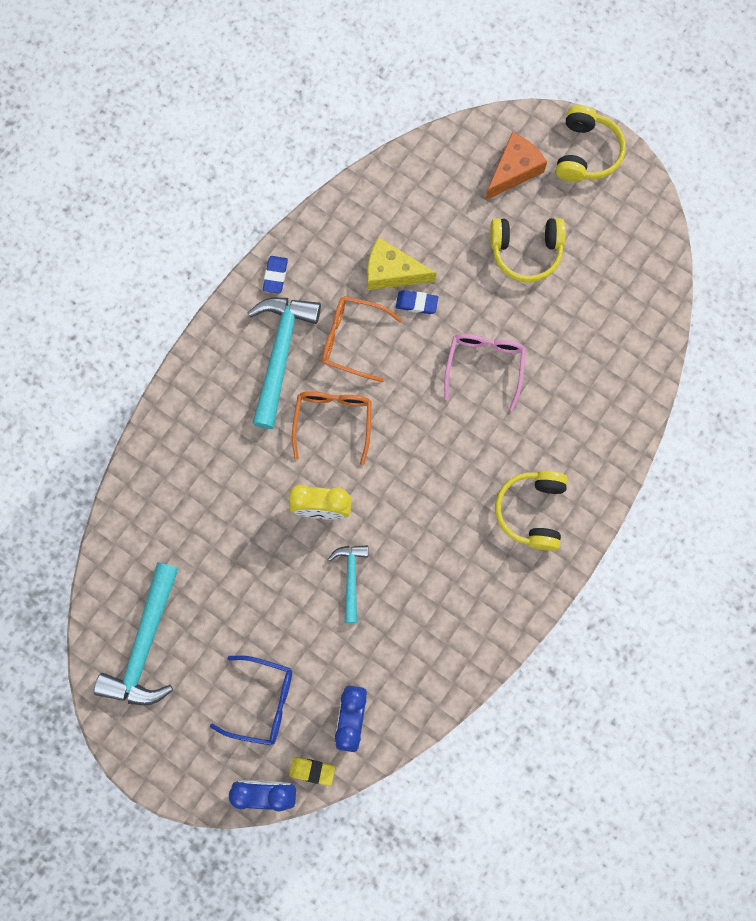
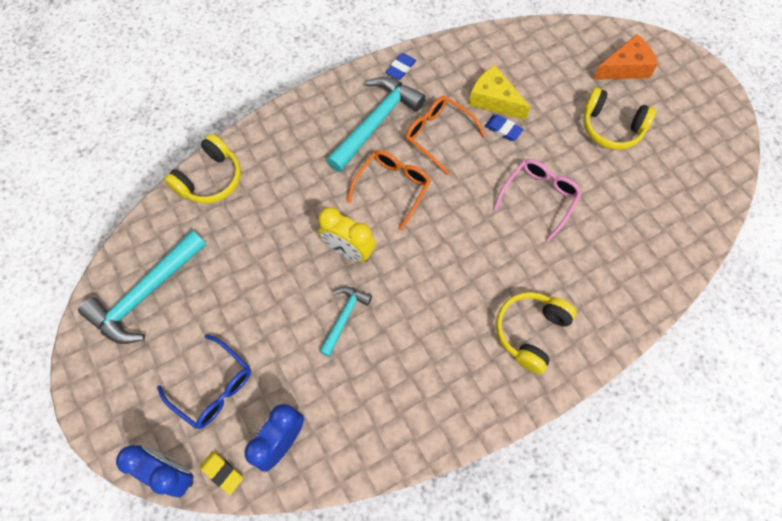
camera: 25 degrees right, 10 degrees down
(586, 153) = (690, 77): yellow headphones -> yellow headphones (210, 179)

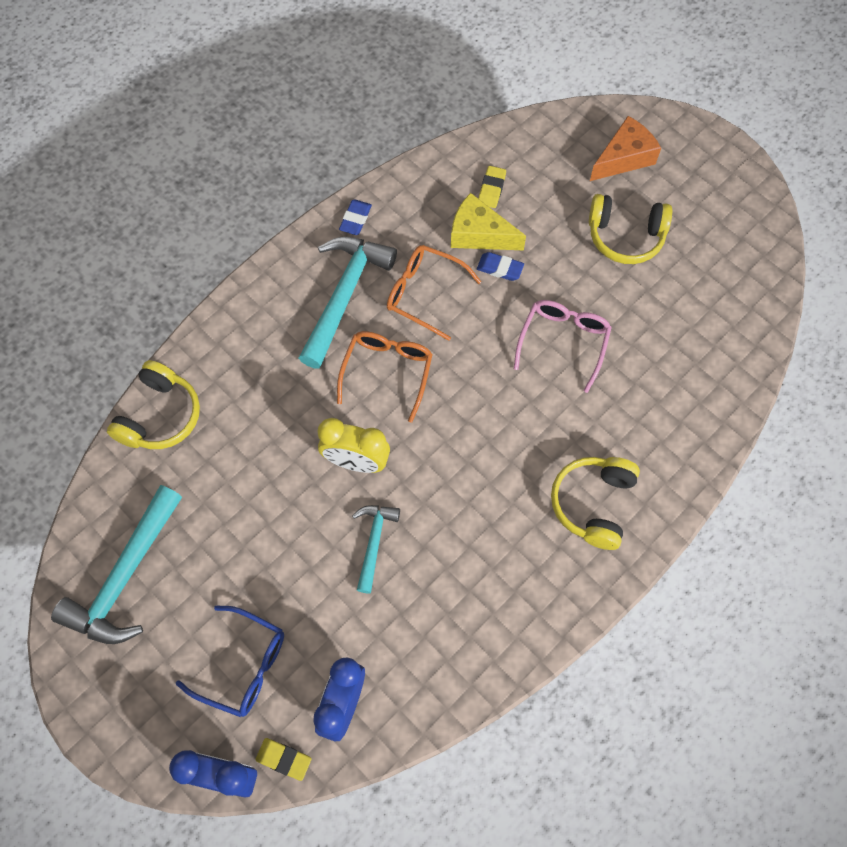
camera: 15 degrees left, 0 degrees up
(512, 69) = (491, 189): none -> yellow eraser

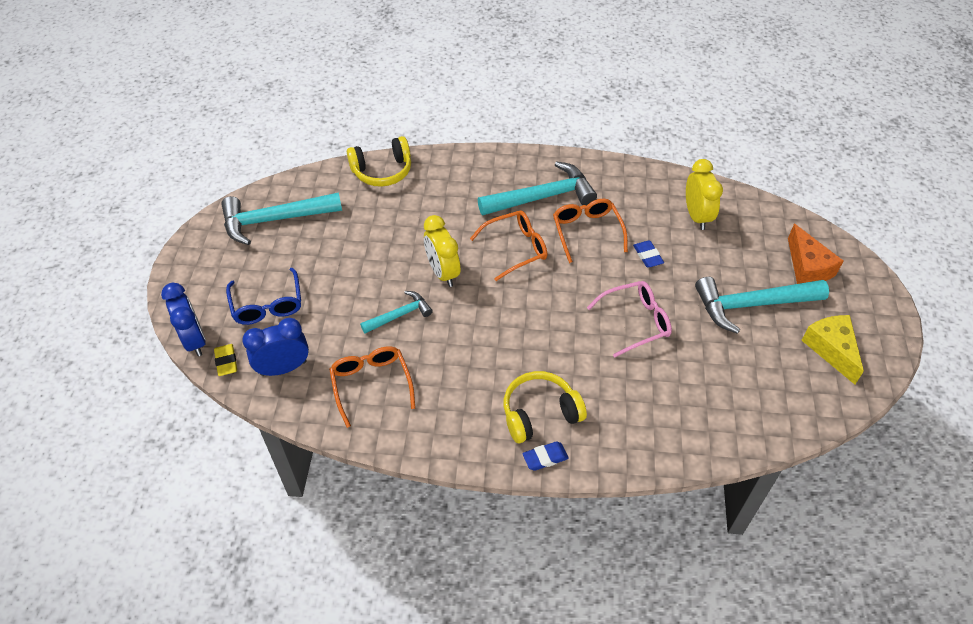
camera: 50 degrees right, 15 degrees down
(355, 219) = (597, 169): blue eraser -> blue eraser (545, 458)
(436, 631) = (371, 384): none -> orange glasses
(479, 234) = (658, 231): yellow cheese -> yellow cheese (831, 349)
(491, 189) = (696, 216): yellow eraser -> yellow clock
(624, 158) = (807, 267): orange cheese -> orange cheese turned 60 degrees clockwise
(625, 236) = (751, 305): yellow headphones -> turquoise hammer

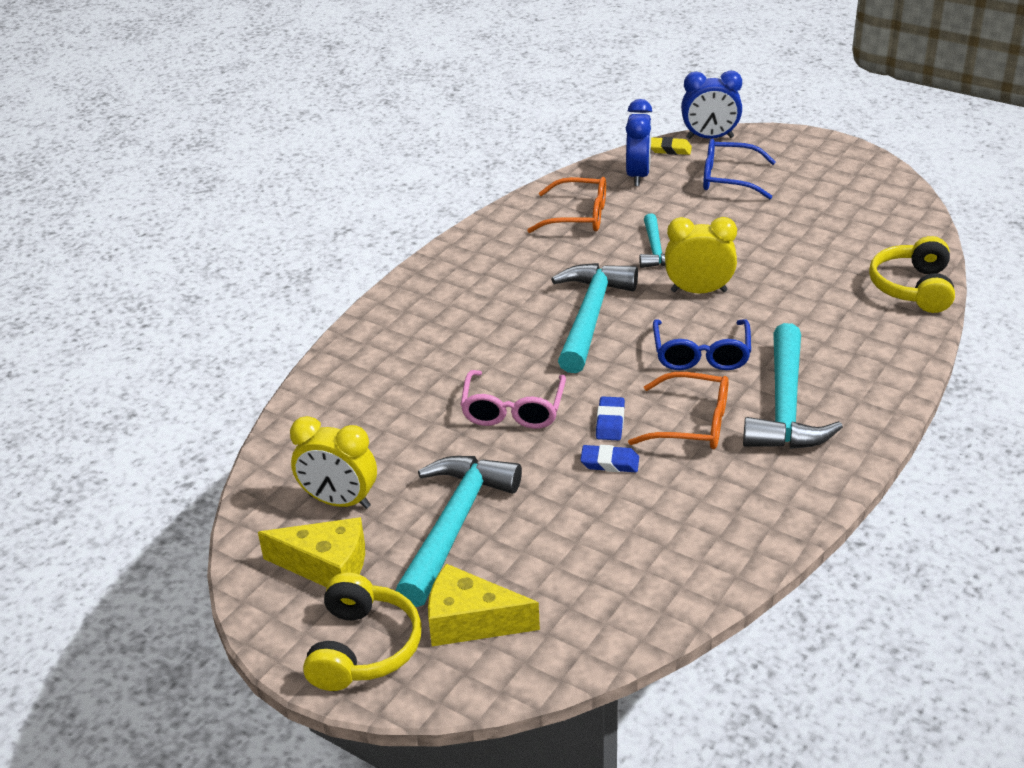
camera: 120 degrees right, 15 degrees down
(274, 220) = (860, 201): turquoise hammer -> turquoise hammer (590, 316)
(516, 248) = (701, 354): orange glasses -> blue glasses
(540, 413) = (456, 302): yellow headphones -> yellow headphones (363, 648)
(545, 458) = (405, 291): blue eraser -> blue eraser (610, 422)
(696, 216) = (652, 546): yellow clock -> yellow clock (339, 501)
(807, 267) = (470, 621): orange cheese -> yellow cheese

